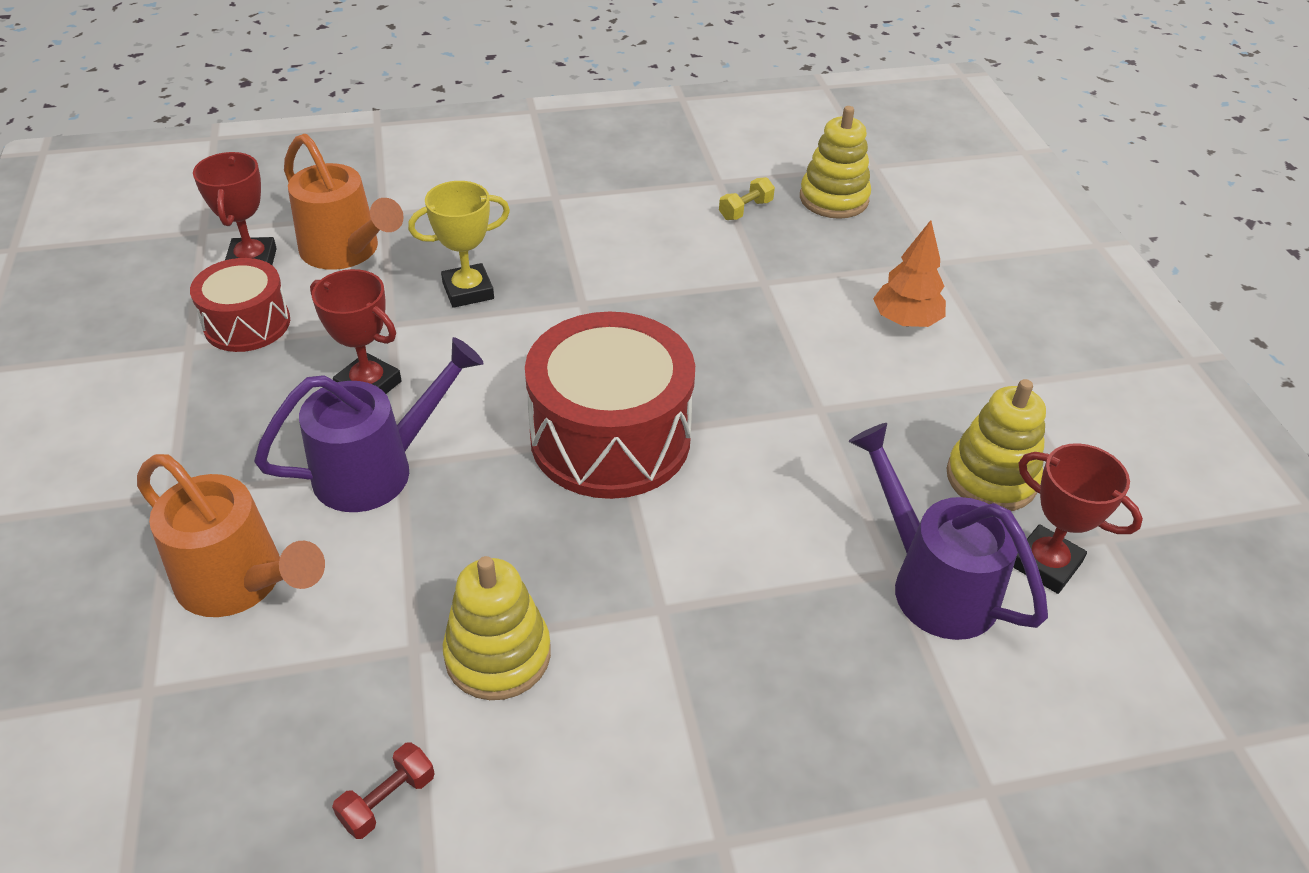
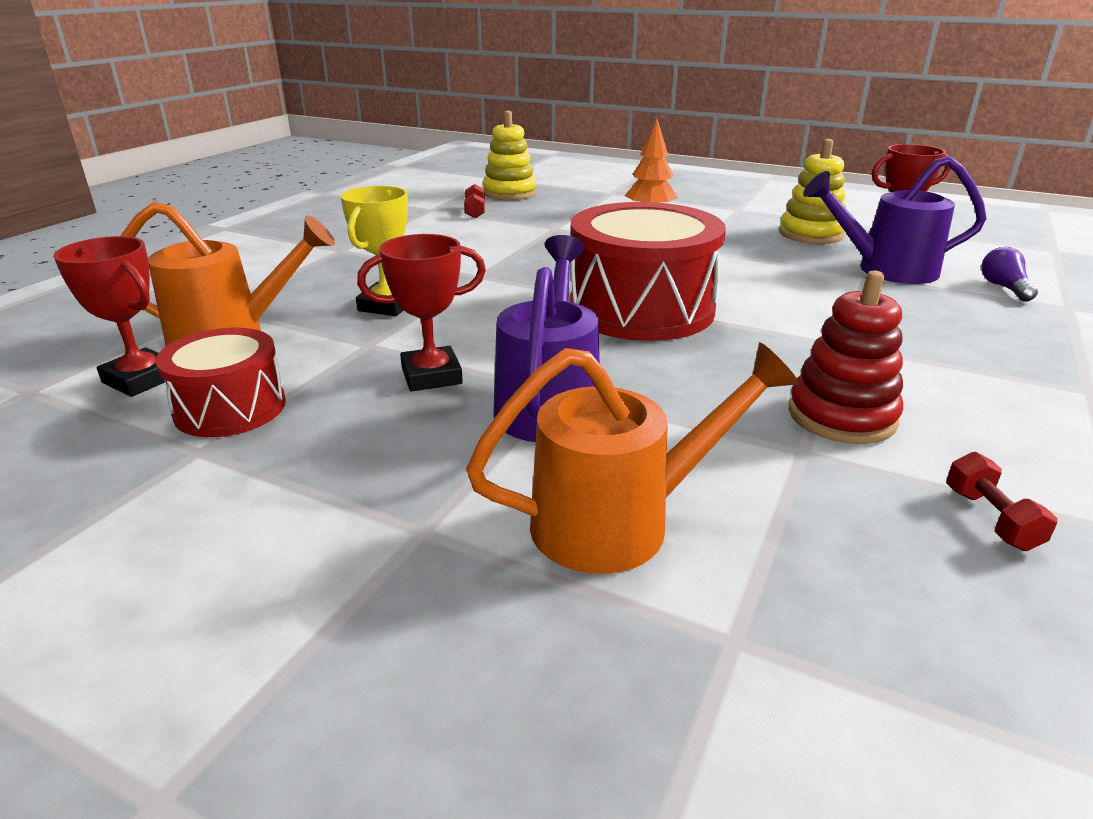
camera: 50 degrees left, 15 degrees down
(498, 655) = (841, 416): yellow stacking toy -> red stacking toy
(745, 210) = (475, 212): yellow dumbbell -> red dumbbell
(992, 711) = (1004, 288): none -> purple light bulb

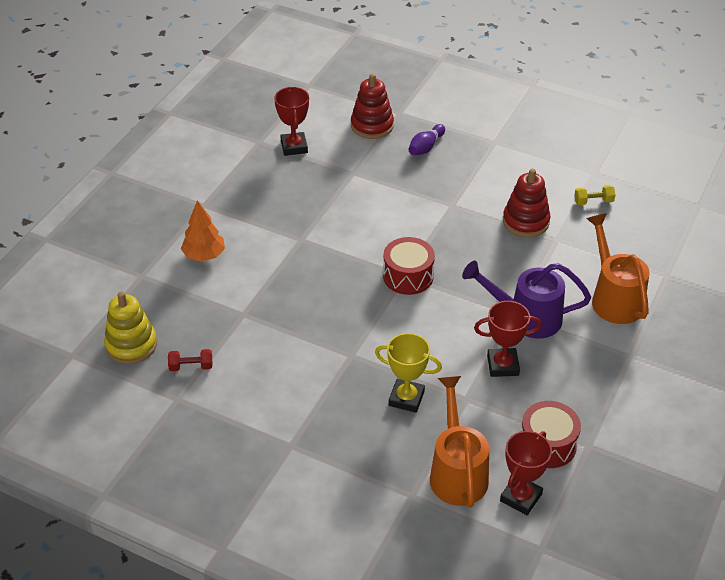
camera: 90 degrees left, 15 degrees up
(431, 376) = (503, 365): red trophy -> red trophy turned 75 degrees counterclockwise
(641, 309) = (408, 276): red drum -> red drum, size x0.57
(811, 234) = (270, 179): yellow stacking toy -> none
(885, 270) = (342, 162): purple watering can -> none
(990, 519) = (593, 201): red dumbbell -> yellow dumbbell
(992, 326) = (426, 147): none -> purple bowling pin
(1004, 288) = (372, 125): purple light bulb -> red stacking toy

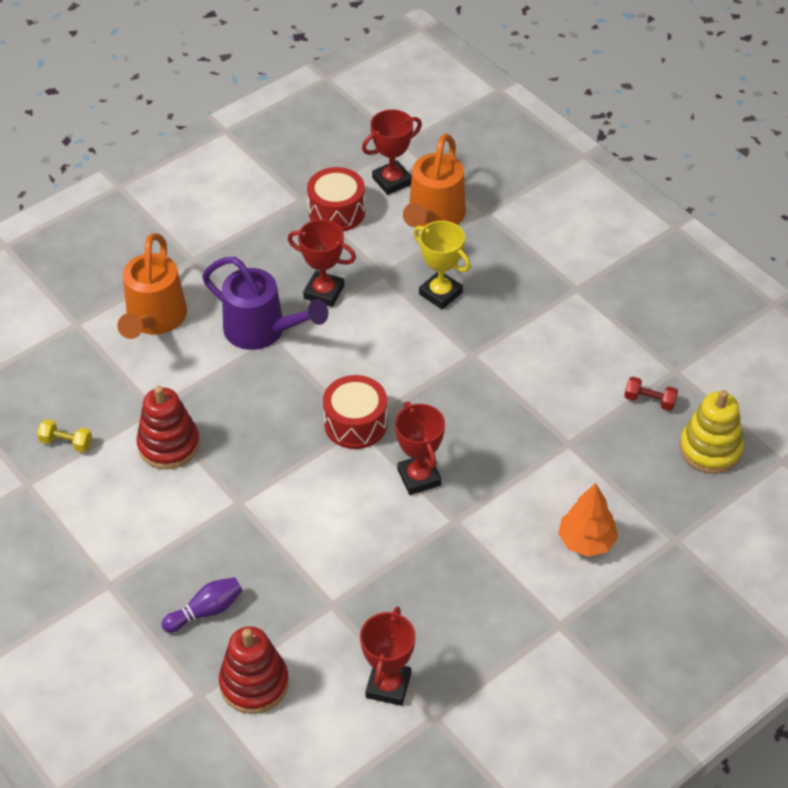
camera: 155 degrees left, 5 degrees up
(341, 257) = (419, 477): none -> red trophy

